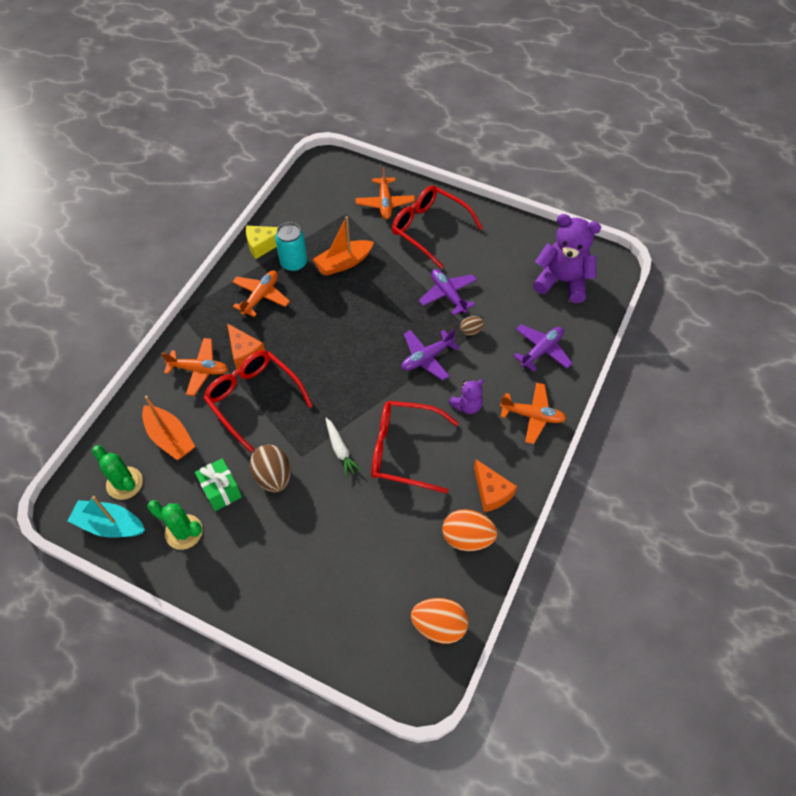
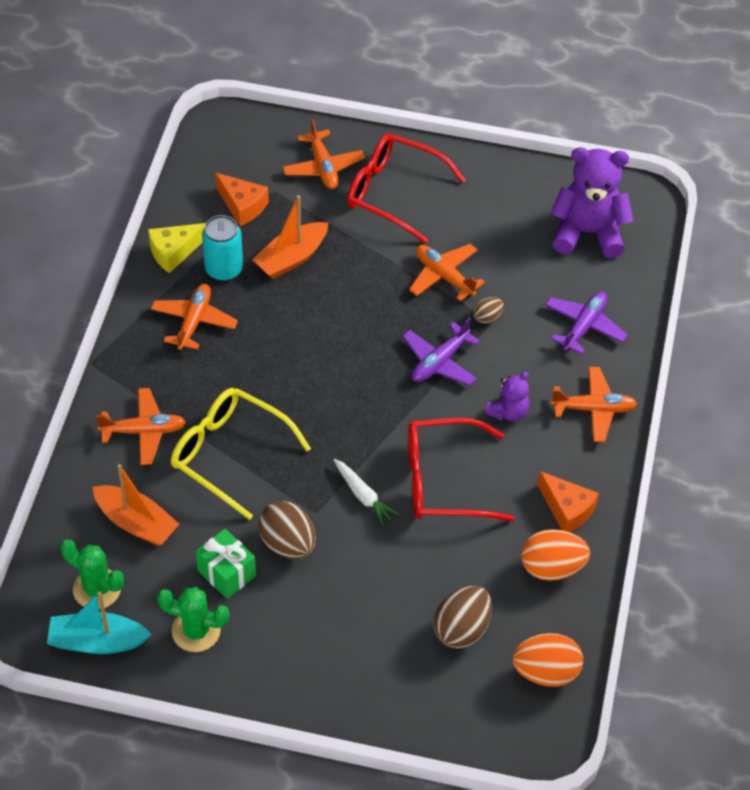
camera: 15 degrees left, 5 degrees down
(244, 352) = (197, 398): orange cheese -> orange cheese (242, 206)
(253, 398) = (229, 454): red glasses -> yellow glasses
(383, 574) = (461, 629): none -> brown egg
(448, 295) = (444, 276): purple plane -> orange plane

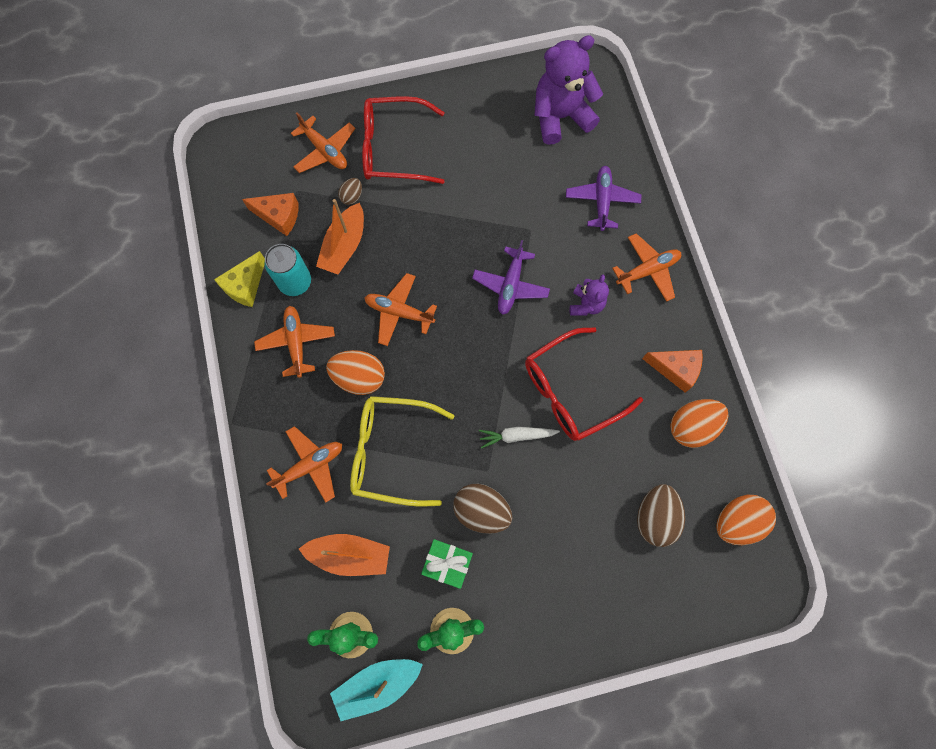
camera: 25 degrees left, 20 degrees up
(237, 377) = (359, 377): none -> orange egg
(363, 495) = (516, 436): white carrot -> white carrot turned 150 degrees clockwise
(444, 276) = (473, 206): orange plane -> orange plane (399, 312)
(487, 317) = (525, 228): brown egg -> brown egg (352, 196)

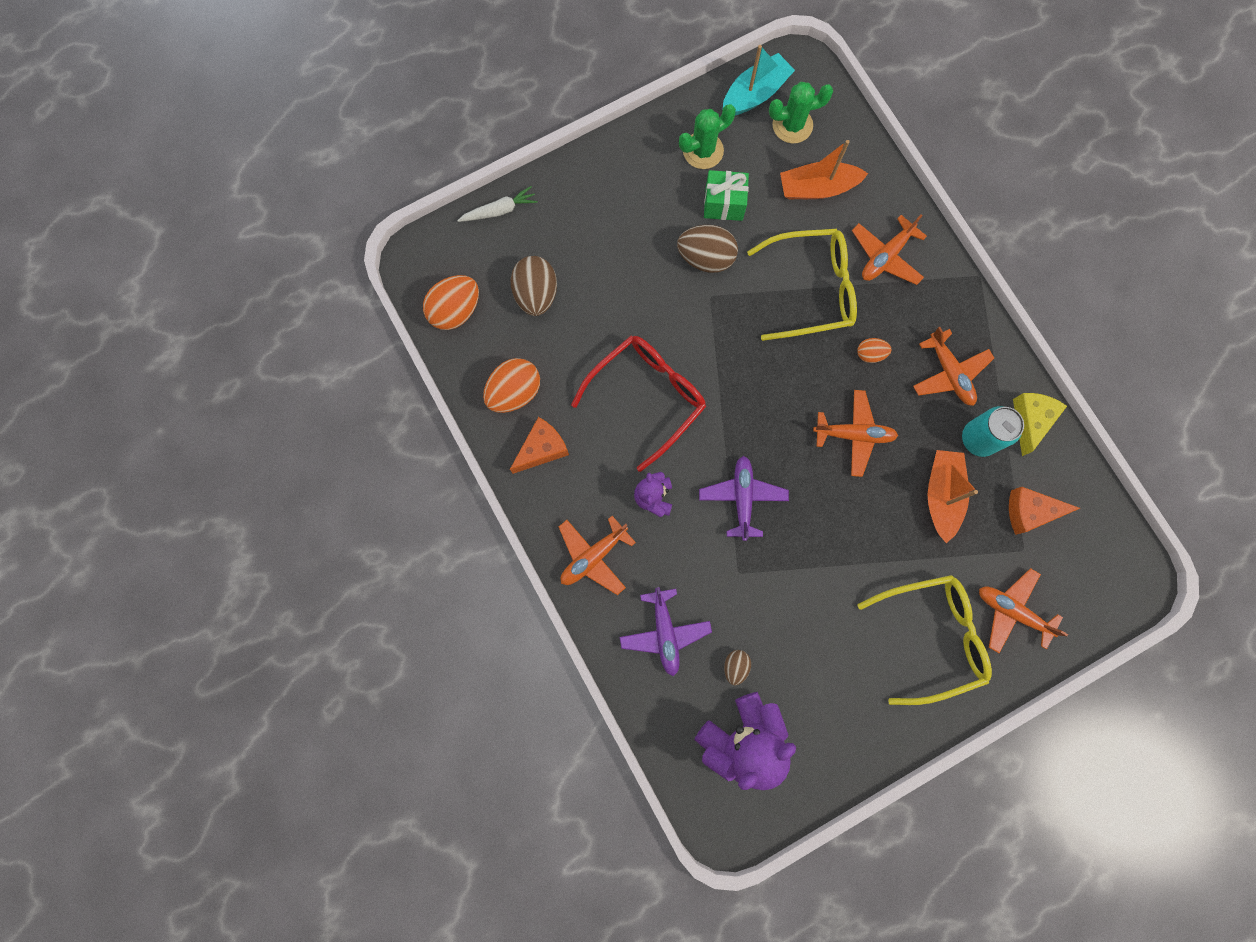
camera: 165 degrees right, 5 degrees up
(352, 196) = (957, 559): brown egg -> brown egg (735, 666)
(359, 377) = (870, 354): orange egg -> orange egg, size x0.53
(393, 149) = (932, 636): red glasses -> yellow glasses
(516, 436) = (691, 337): white carrot -> white carrot (499, 210)
(675, 369) = (542, 449): orange cheese -> orange cheese turned 135 degrees clockwise

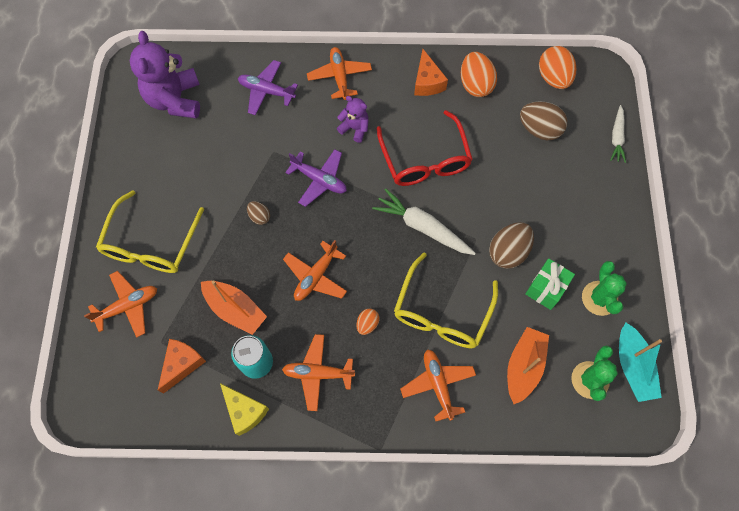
camera: 120 degrees right, 10 degrees down
(731, 356) = (423, 227): none -> white carrot
(735, 666) = (219, 119): brown egg -> brown egg (259, 216)

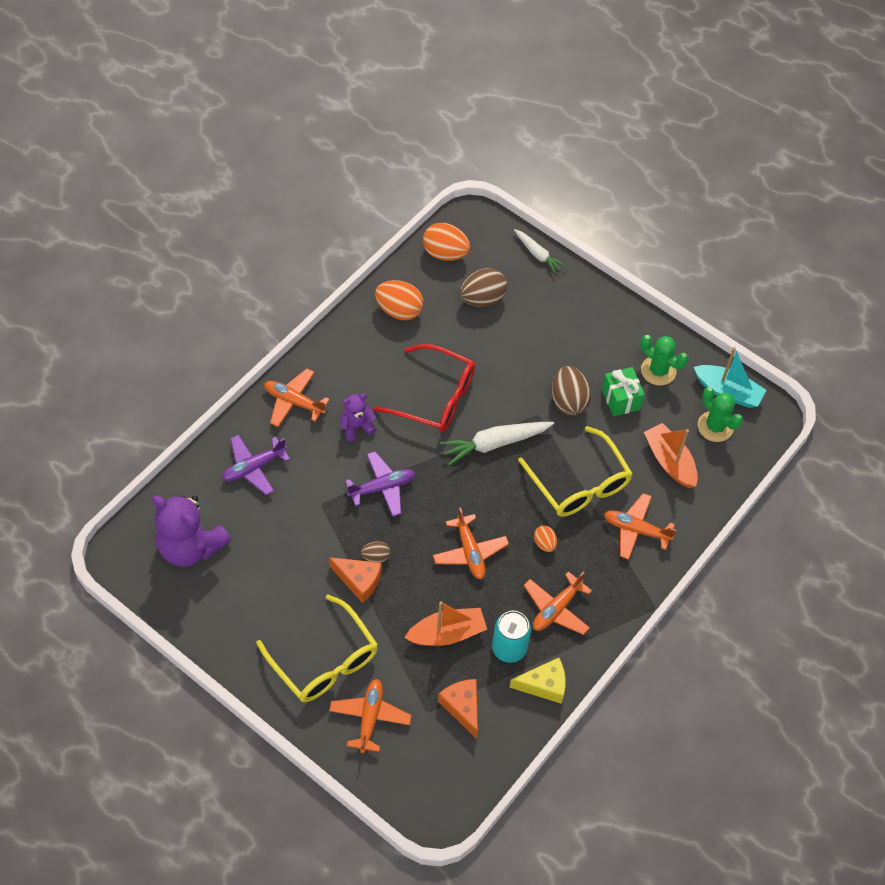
camera: 55 degrees left, 10 degrees down
(427, 82) = (363, 342): orange cheese -> orange cheese (359, 581)

